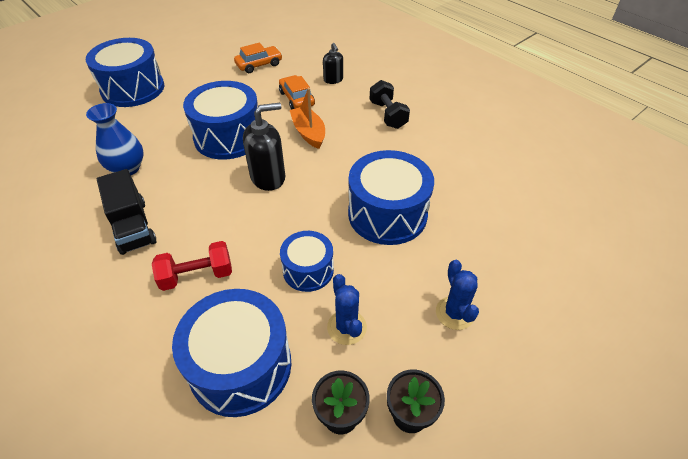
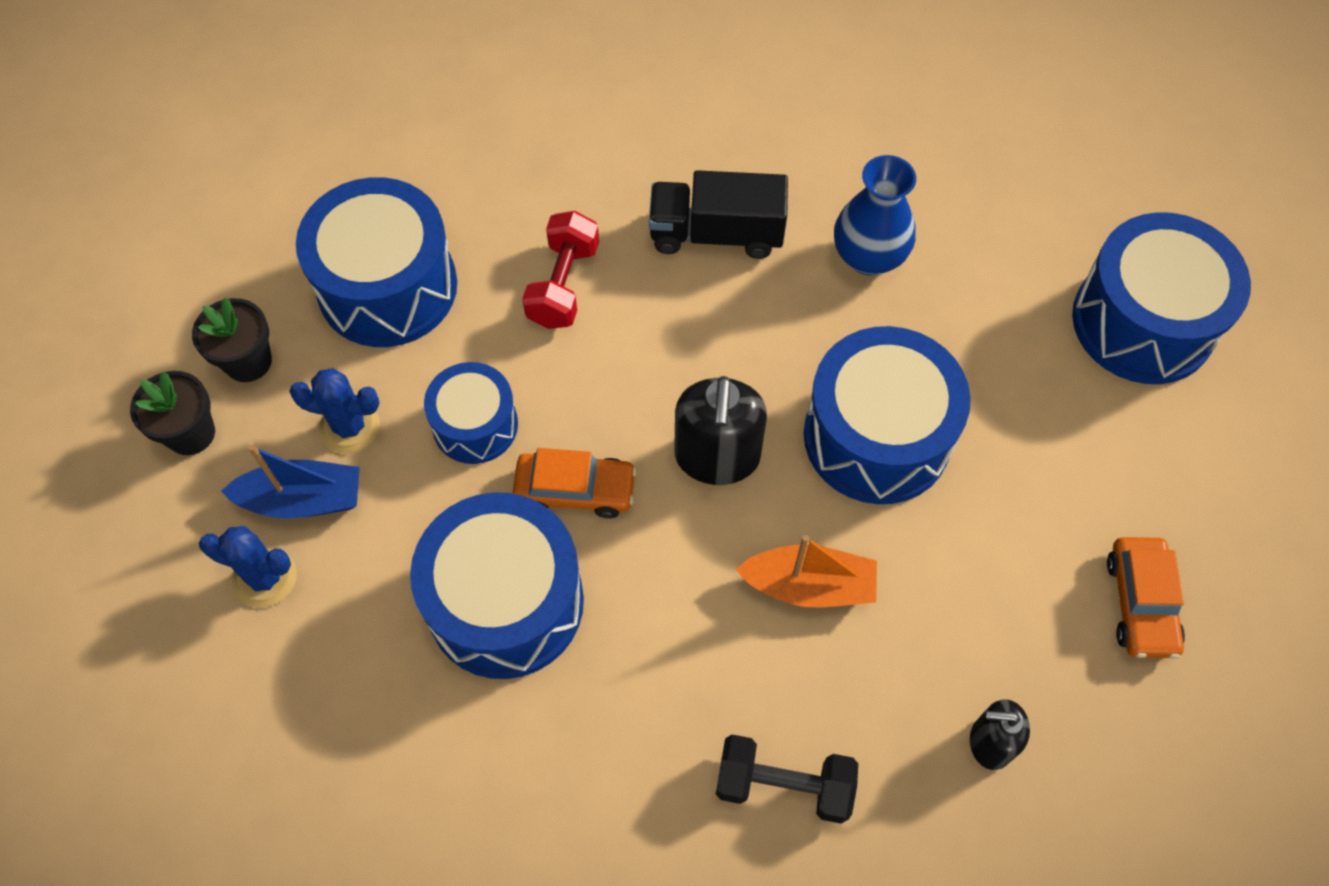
camera: 120 degrees right, 15 degrees up
(296, 99) = (948, 620): orange car -> orange car (575, 490)
(403, 323) = (303, 500): none -> blue boat

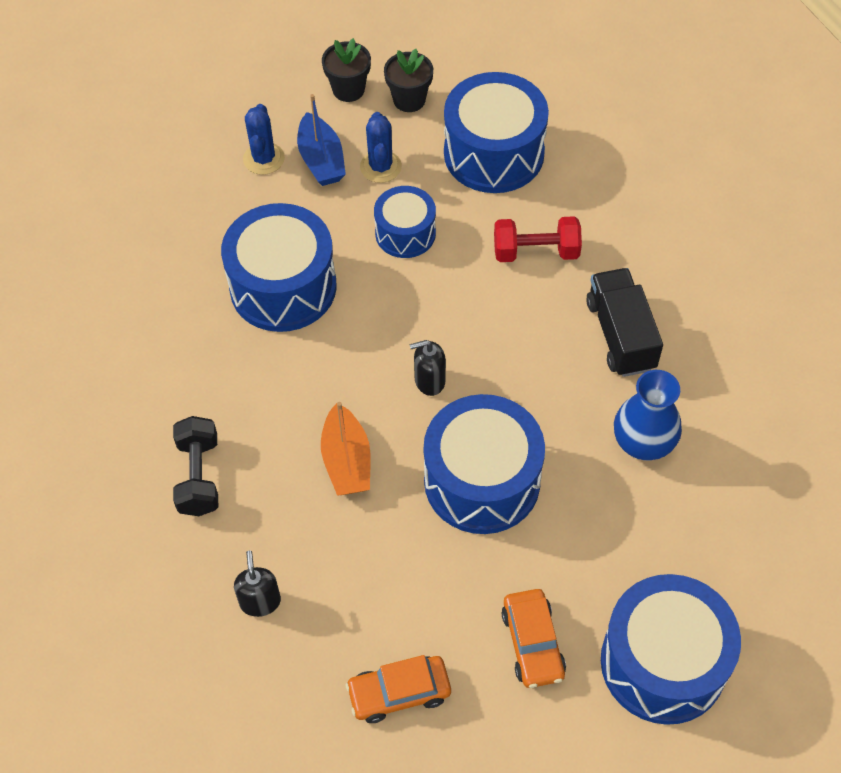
camera: 75 degrees right, 5 degrees down
(575, 490) = (376, 303): orange car -> orange car (533, 643)
(717, 457) = (429, 381): black soap dispenser -> black soap dispenser, size x0.59

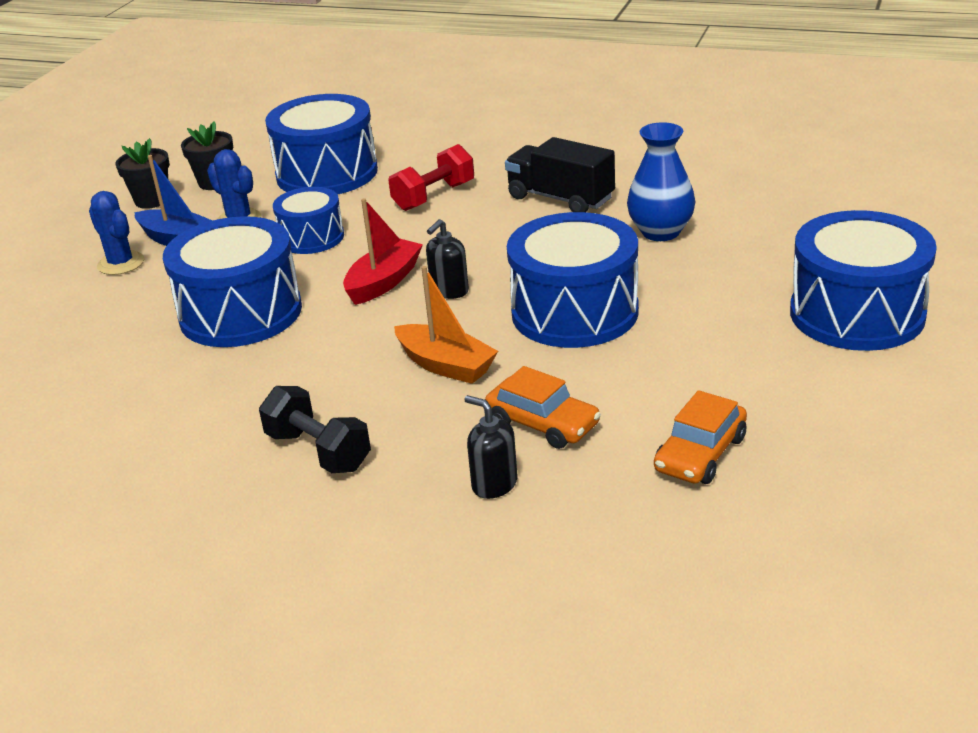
camera: 40 degrees left, 25 degrees down
(399, 331) = (383, 282): none -> red boat
(533, 643) = (754, 362): orange car -> orange car (543, 423)

